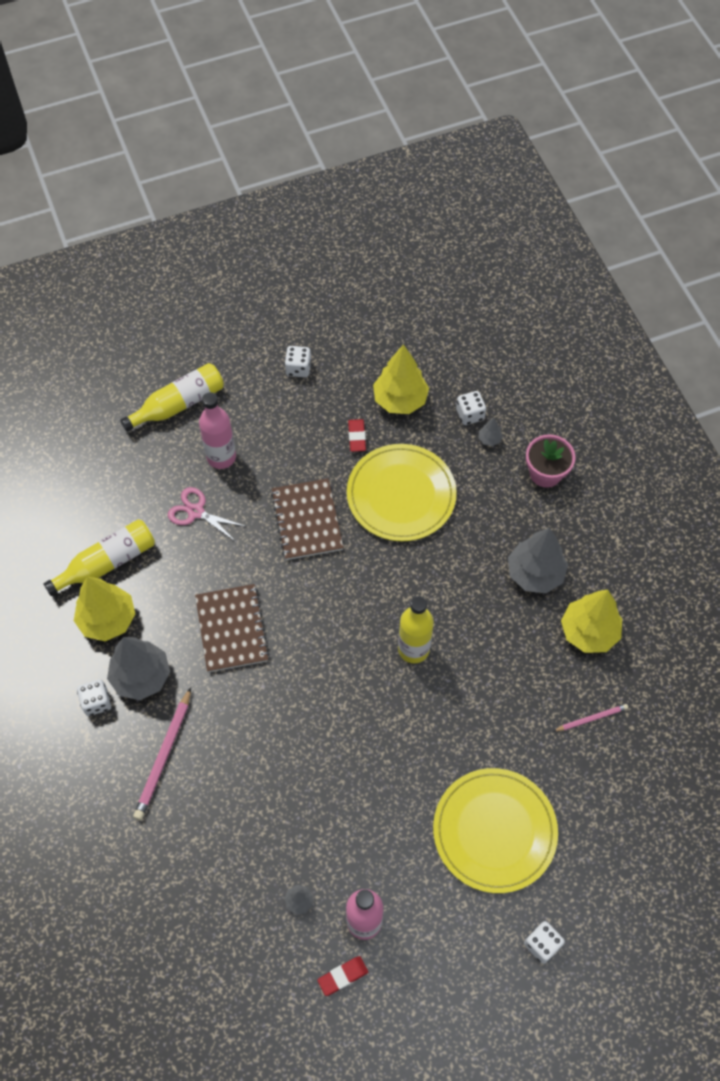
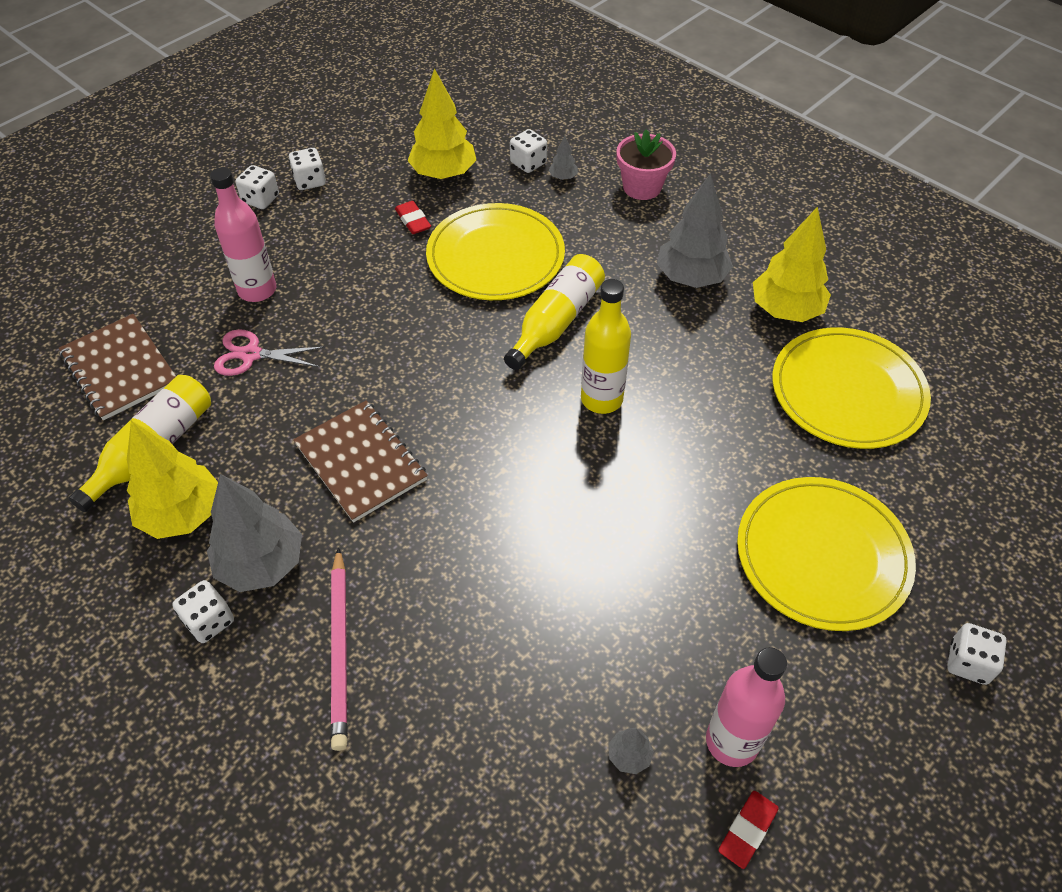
camera: 25 degrees left, 10 degrees down
(178, 404) = (177, 257): yellow bottle -> yellow bottle (556, 321)
(256, 372) = (260, 199): none -> white dice
(307, 520) = (397, 316): brown notebook -> brown notebook (120, 368)
(591, 718) = (848, 391): pink pencil -> yellow plate

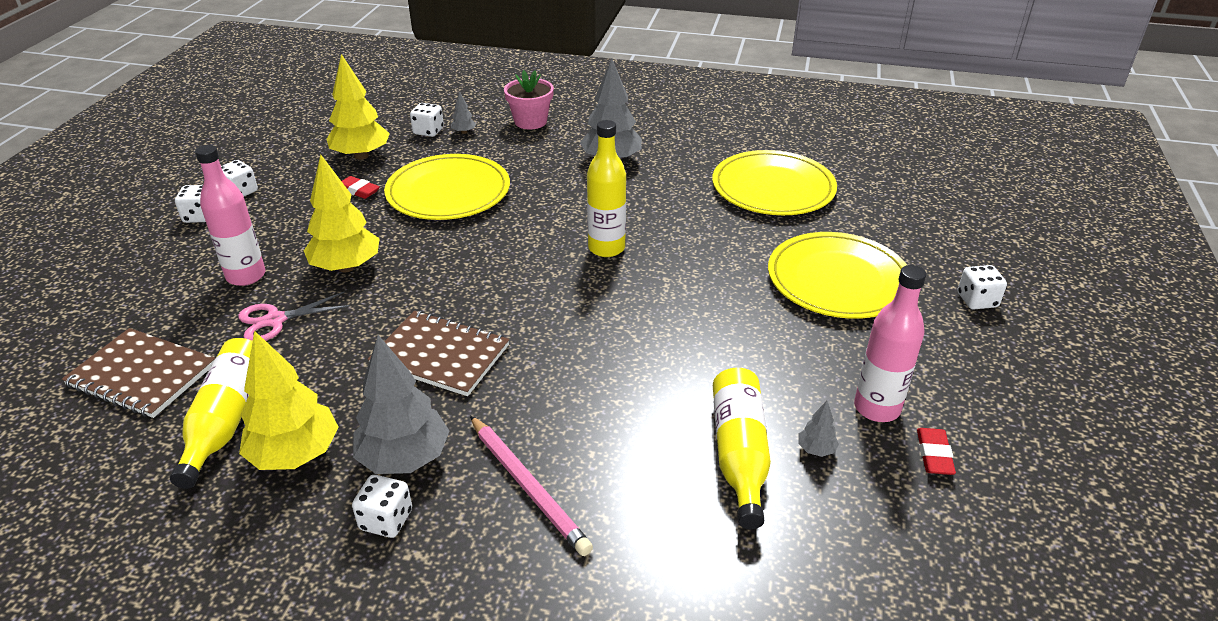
camera: 30 degrees left, 15 degrees down
(556, 321) = (531, 215): yellow bottle -> yellow bottle (739, 454)
(785, 310) = (693, 158): yellow tree -> yellow tree (346, 267)

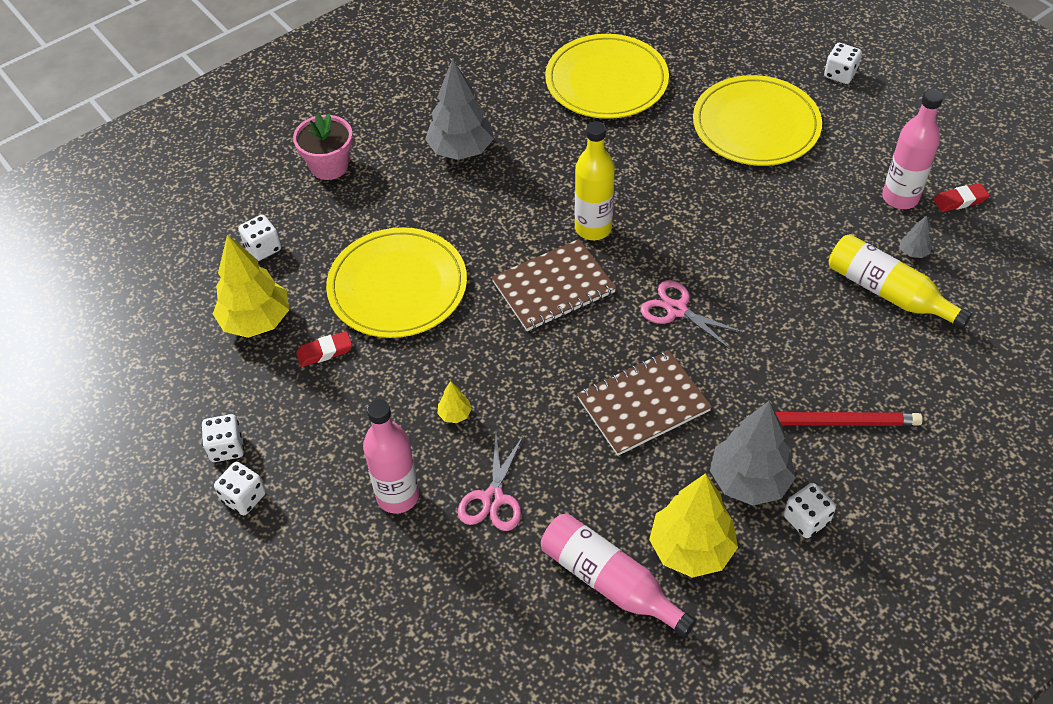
camera: 50 degrees left, 15 degrees up
(142, 375) = (491, 626): brown notebook -> brown notebook (553, 287)
(226, 420) = (609, 582): yellow bottle -> pink bottle
(346, 267) = (455, 414): yellow tree -> yellow tree, size x0.43
(464, 132) = (295, 223): grey tree -> none
(528, 486) = (833, 421): pink pencil -> red pencil
(566, 328) = (677, 310): none -> pink scissors
(934, 455) = (960, 200): red eraser -> red eraser turned 60 degrees counterclockwise

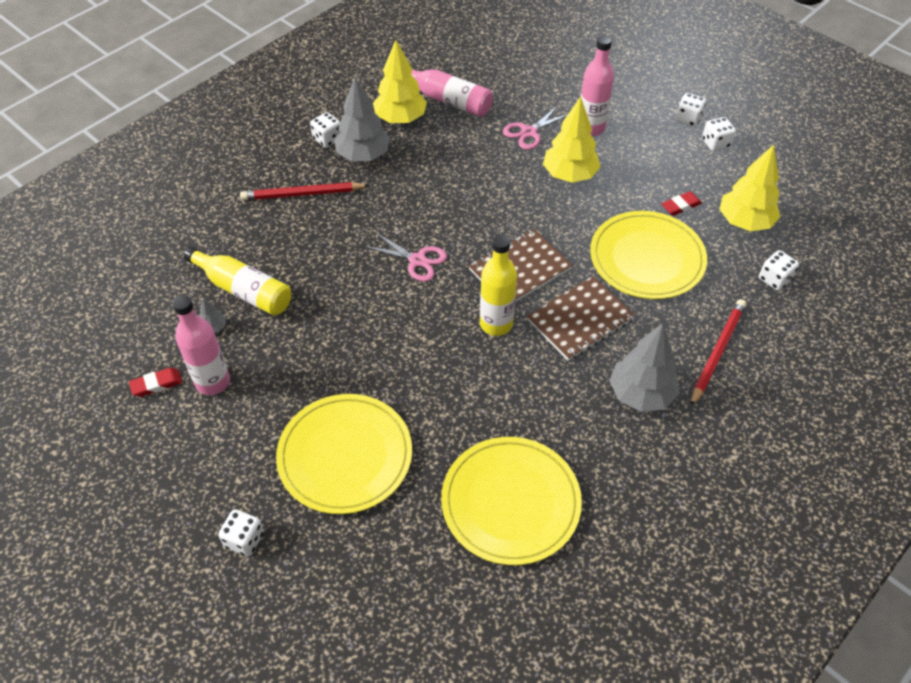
camera: 170 degrees right, 0 degrees up
(329, 166) = (760, 364): pink flower pot -> none
(367, 180) = (717, 352): none -> red pencil
(455, 414) = (569, 175): yellow tree -> yellow tree, size x2.32
(493, 498) = (529, 132): pink scissors -> pink scissors turned 135 degrees counterclockwise
(643, 404) = (437, 193): brown notebook -> brown notebook (580, 319)

